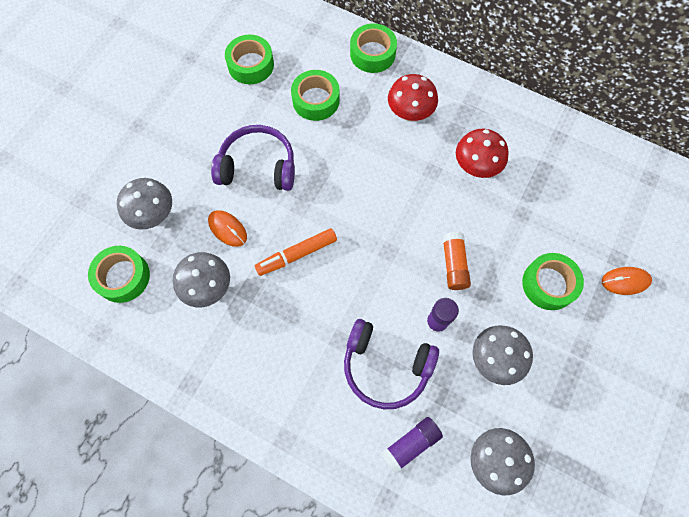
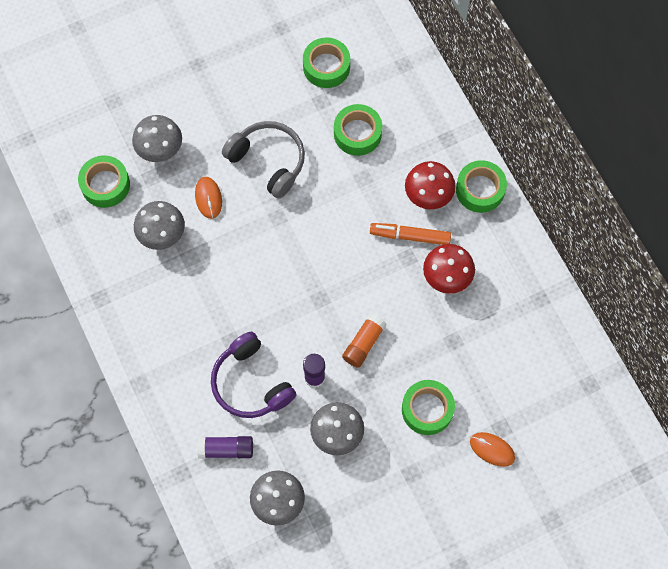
camera: 35 degrees right, 0 degrees up
(258, 166) = (268, 161): purple headphones -> grey headphones
(297, 254) = (247, 254): orange marker -> orange marker (410, 236)
(372, 53) = (438, 121): green tape -> green tape (480, 190)

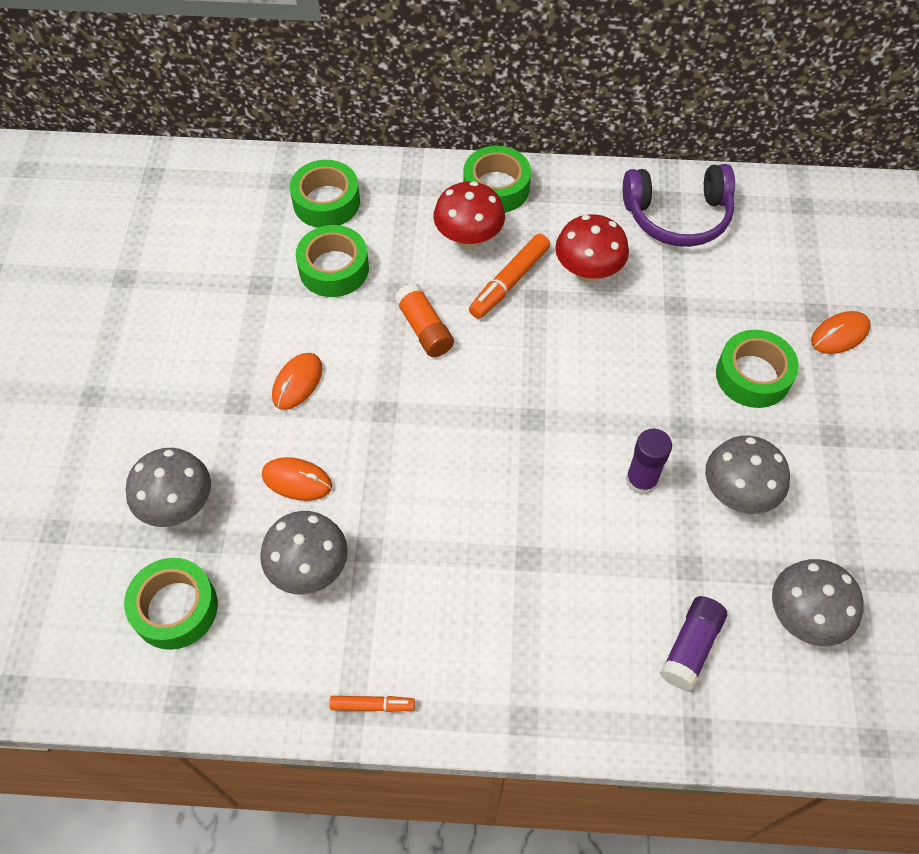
camera: 60 degrees left, 10 degrees down
(108, 307) = (372, 705): none -> orange marker
(250, 383) = (606, 564): purple headphones -> purple headphones (677, 216)
(268, 161) = (297, 382): grey headphones -> orange mouse
(326, 67) = (218, 256): green tape -> green tape (326, 202)
(363, 343) = (624, 400): orange glue stick -> orange glue stick (424, 329)

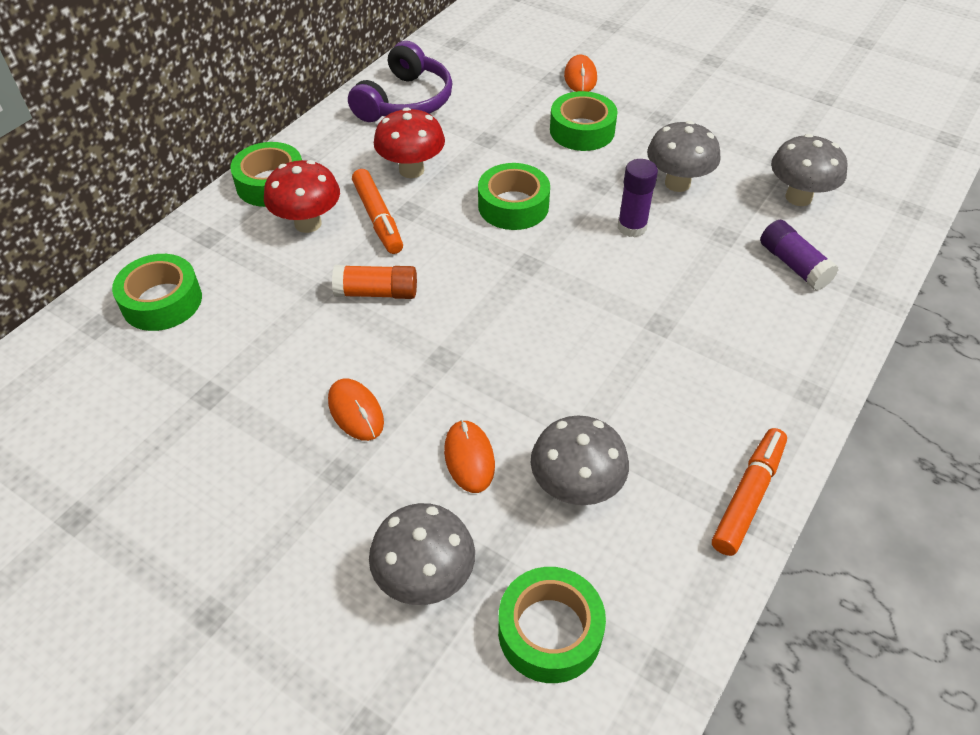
camera: 60 degrees left, 10 degrees down
(297, 480) = (469, 458): orange mouse -> orange mouse turned 60 degrees counterclockwise
(334, 268) = (247, 328): green tape -> green tape (513, 206)
(372, 705) = (748, 496): orange marker -> orange marker, size x1.71

